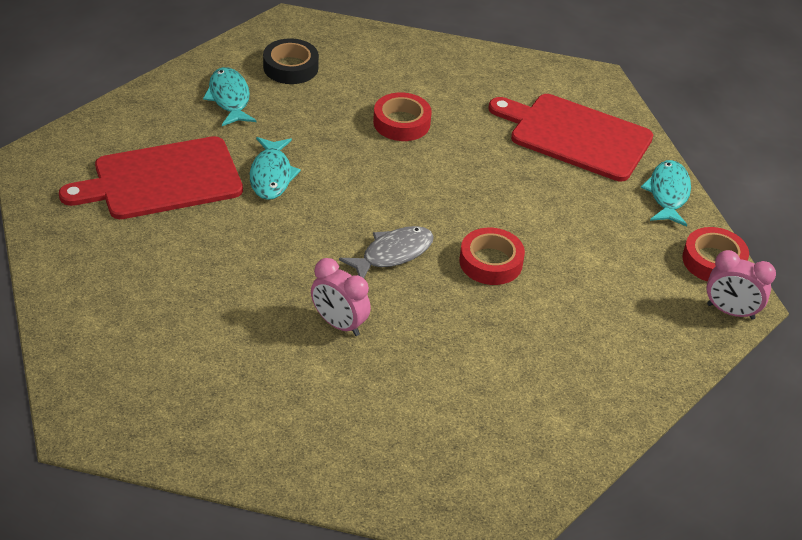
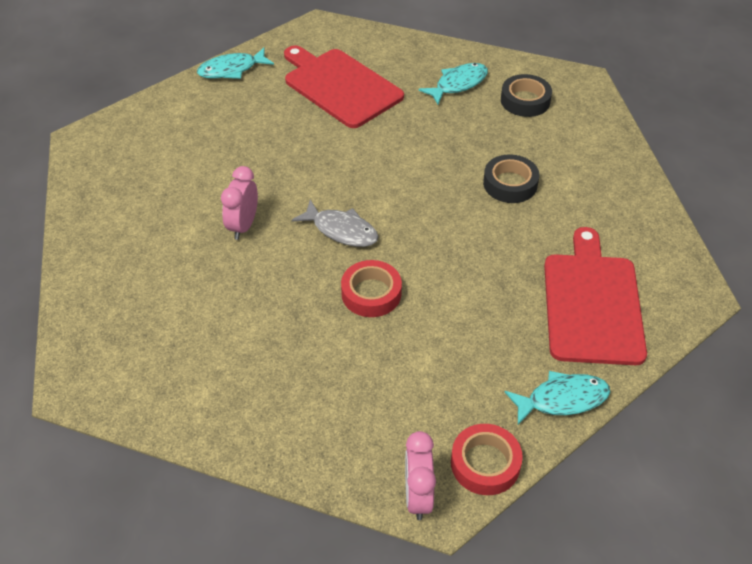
camera: 70 degrees right, 5 degrees up
(271, 175) = (385, 135): turquoise fish -> turquoise fish (231, 70)
(401, 123) = (510, 184): red tape -> black tape

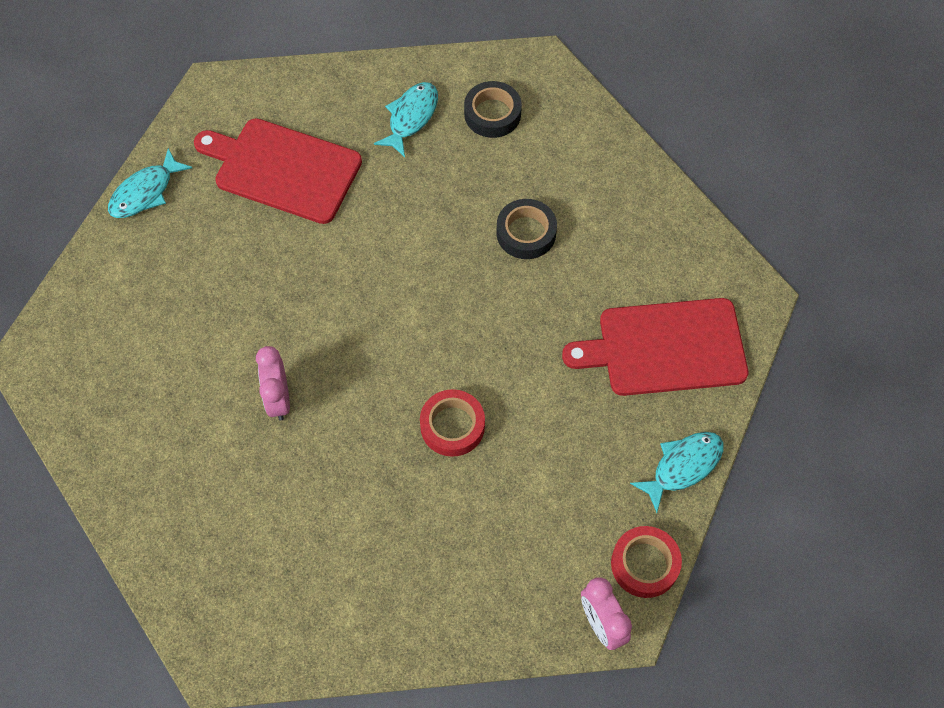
camera: 25 degrees left, 15 degrees up
(341, 230) = (384, 362): grey fish -> none
(592, 303) = (665, 348): red cutting board -> red cutting board turned 75 degrees counterclockwise

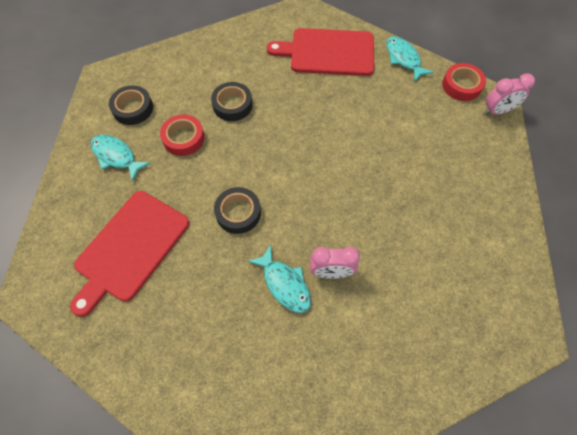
camera: 80 degrees left, 0 degrees up
(145, 192) = (114, 363): turquoise fish -> turquoise fish (284, 284)
(349, 275) = (238, 213): none -> black tape
(452, 426) = (365, 165): red tape -> red tape (183, 138)
(665, 348) = (328, 52): red cutting board -> red cutting board turned 90 degrees clockwise

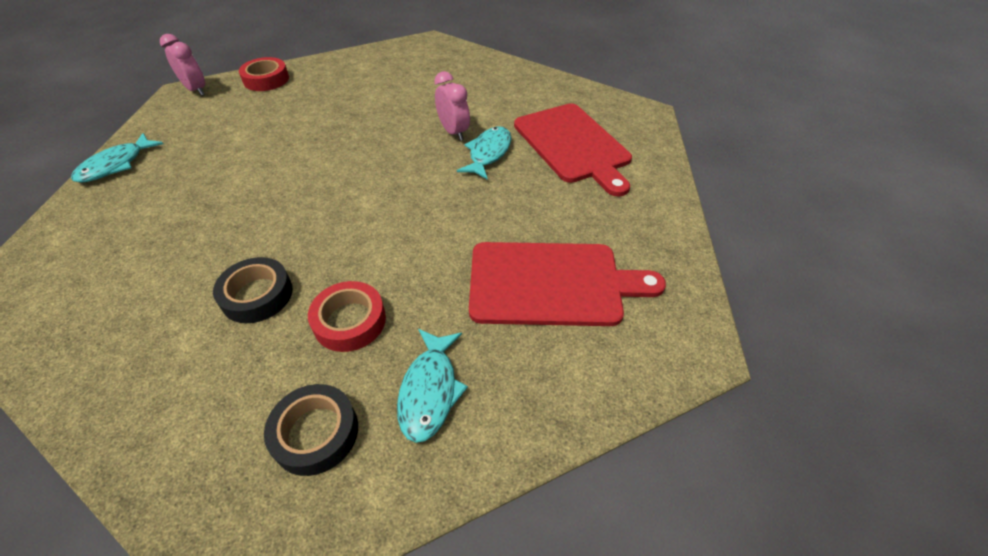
camera: 120 degrees left, 15 degrees down
(238, 213) = (435, 213): black tape -> none
(328, 52) = (110, 235): red cutting board -> red cutting board (573, 145)
(461, 85) = (160, 116): red tape -> red tape (266, 79)

